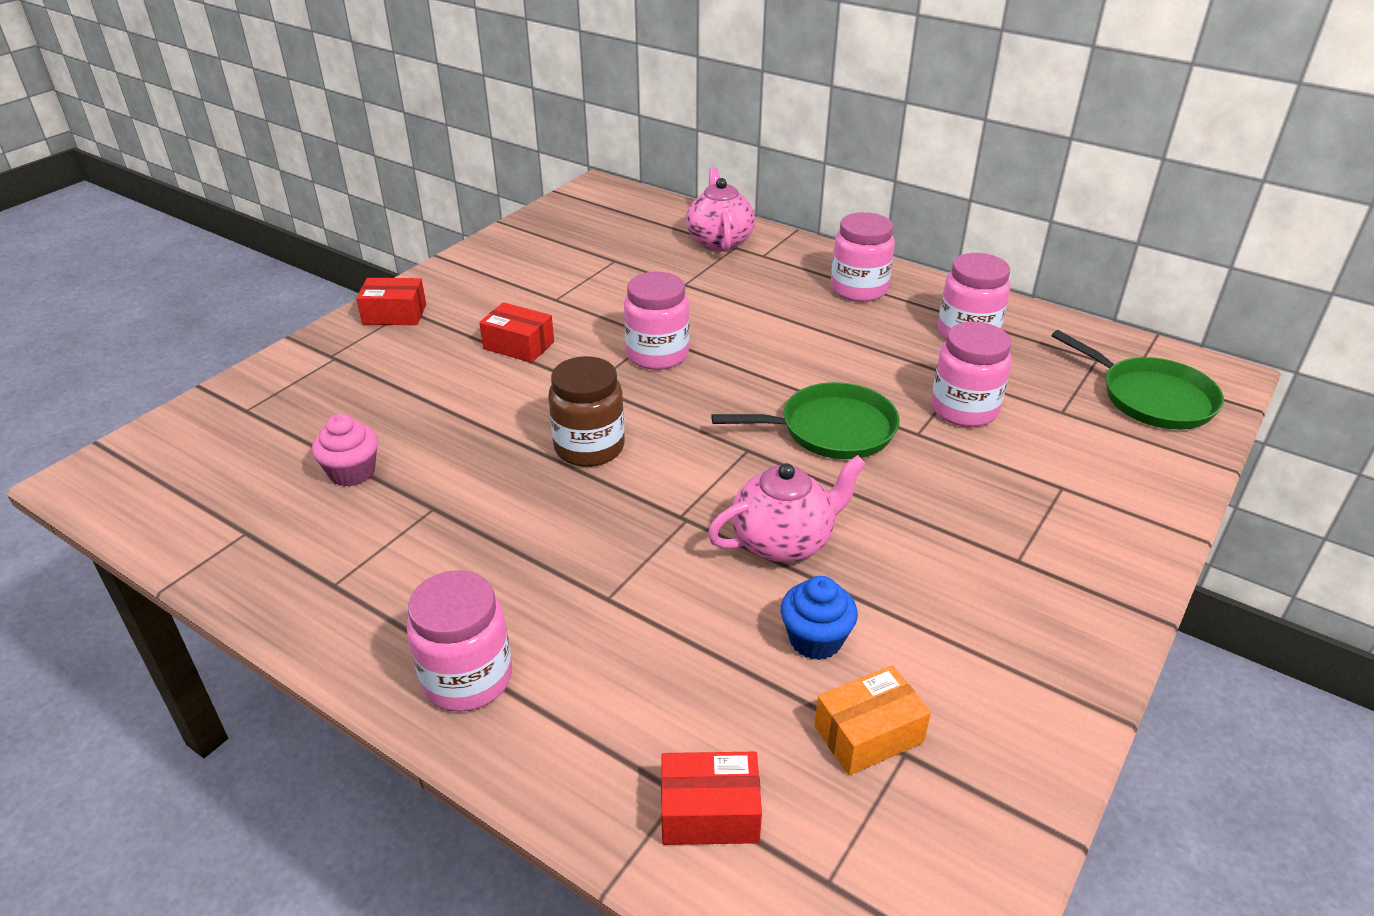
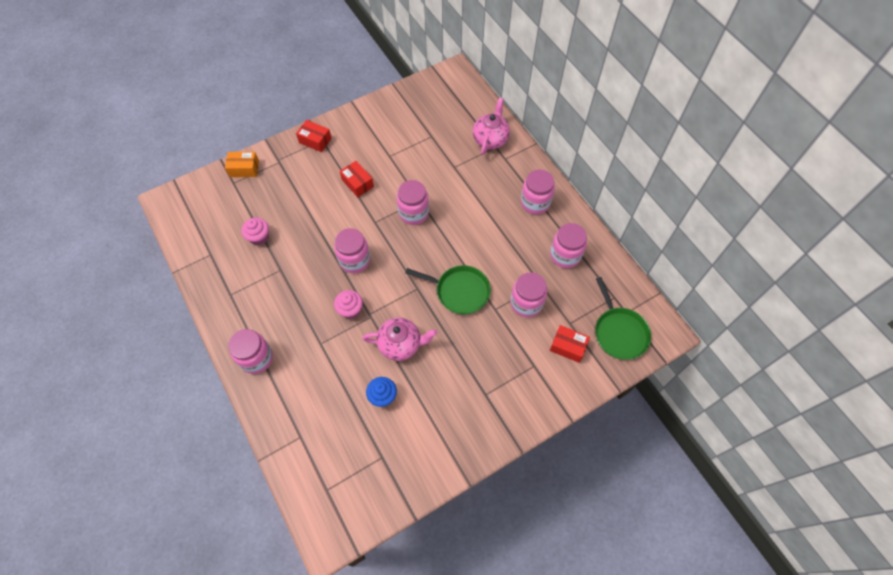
camera: 25 degrees right, 25 degrees up
(589, 447) = (354, 260): brown jar -> pink jar
(634, 522) = (350, 309): none -> pink cupcake
(709, 812) = (305, 448): red box -> red box (568, 347)
(868, 734) = (375, 444): orange box -> orange box (244, 169)

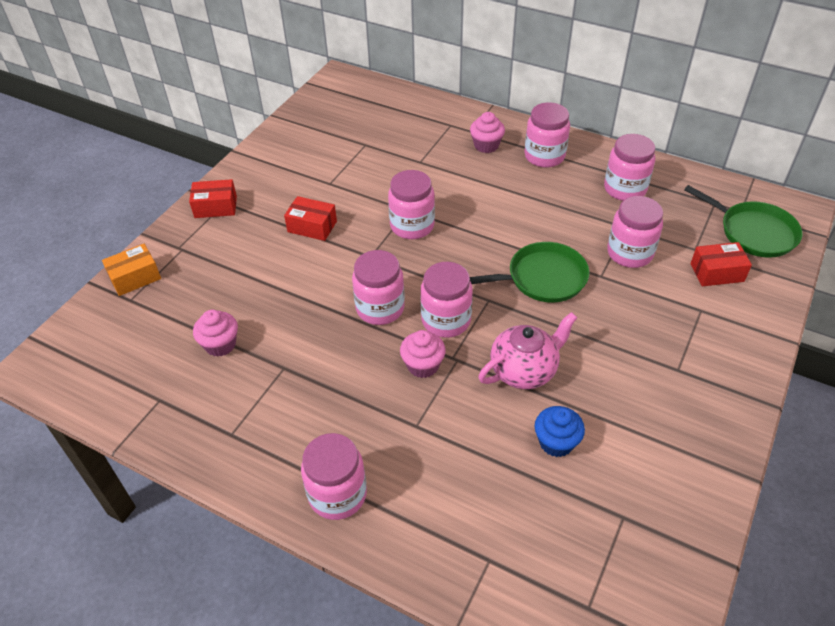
camera: 30 degrees left, 15 degrees down
(383, 288) = (446, 320): none -> pink jar
(490, 139) = (438, 120): pink teapot -> none
(505, 175) = (486, 145): none -> pink cupcake

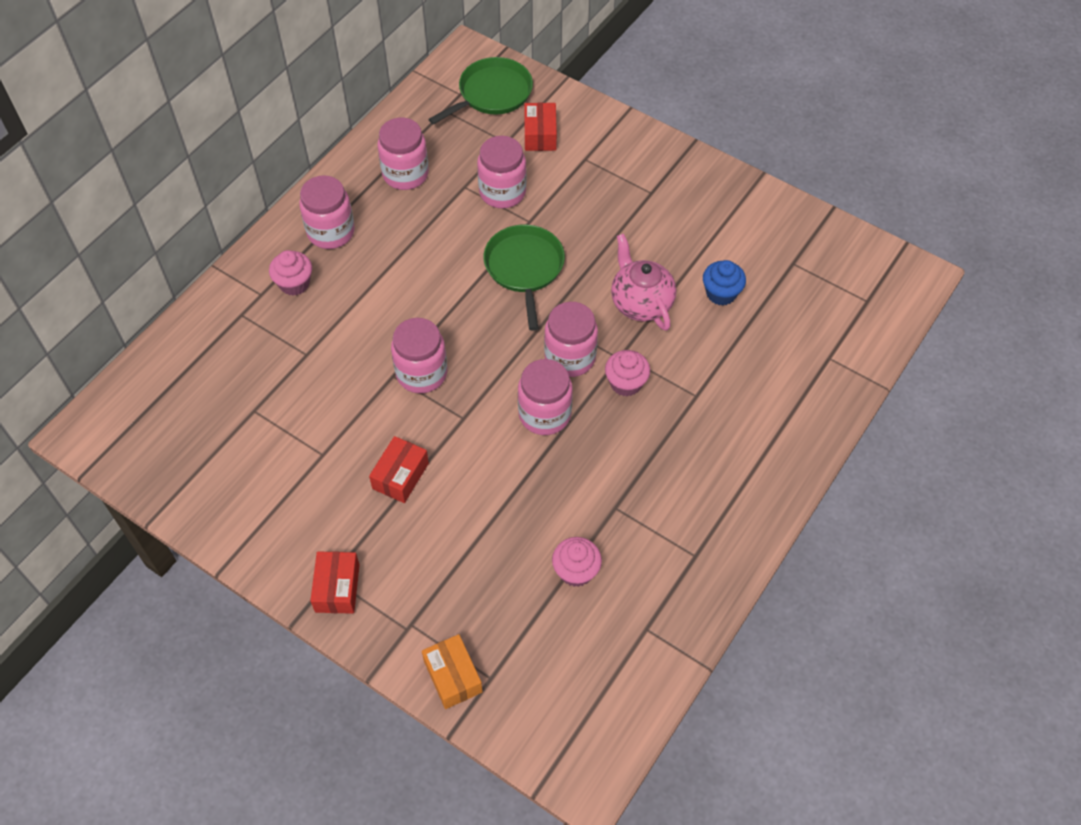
camera: 85 degrees left, 10 degrees up
(337, 494) = (766, 463): pink jar -> none

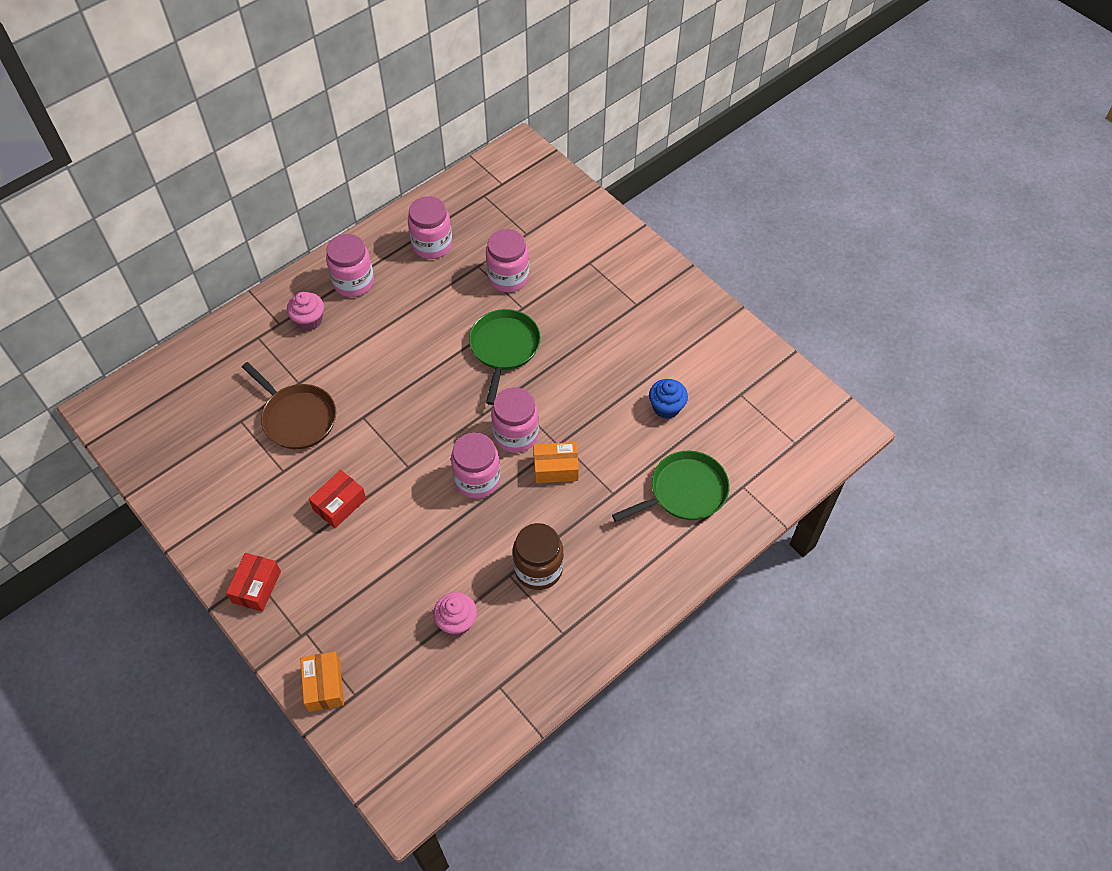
camera: 15 degrees right, 0 degrees up
(319, 392) = (297, 418): none -> brown pan
(421, 373) = (387, 420): pink jar -> none
(492, 93) = (529, 189): green pan -> green pan (684, 491)
(540, 135) = (558, 233): red box -> none
(626, 383) = (555, 468): pink cupcake -> orange box
(640, 303) = (593, 400): pink teapot -> none
(645, 494) = (538, 569): none -> brown jar

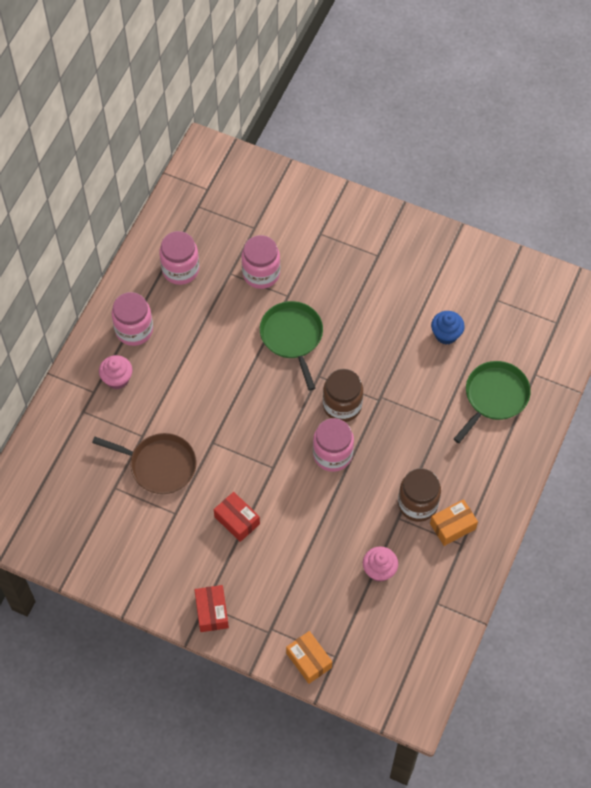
camera: 25 degrees left, 5 degrees up
(339, 504) = (237, 520): red box -> red box turned 60 degrees counterclockwise
(516, 435) = (342, 406): pink jar -> brown jar
(555, 468) = (388, 420): orange box -> orange box (452, 526)

